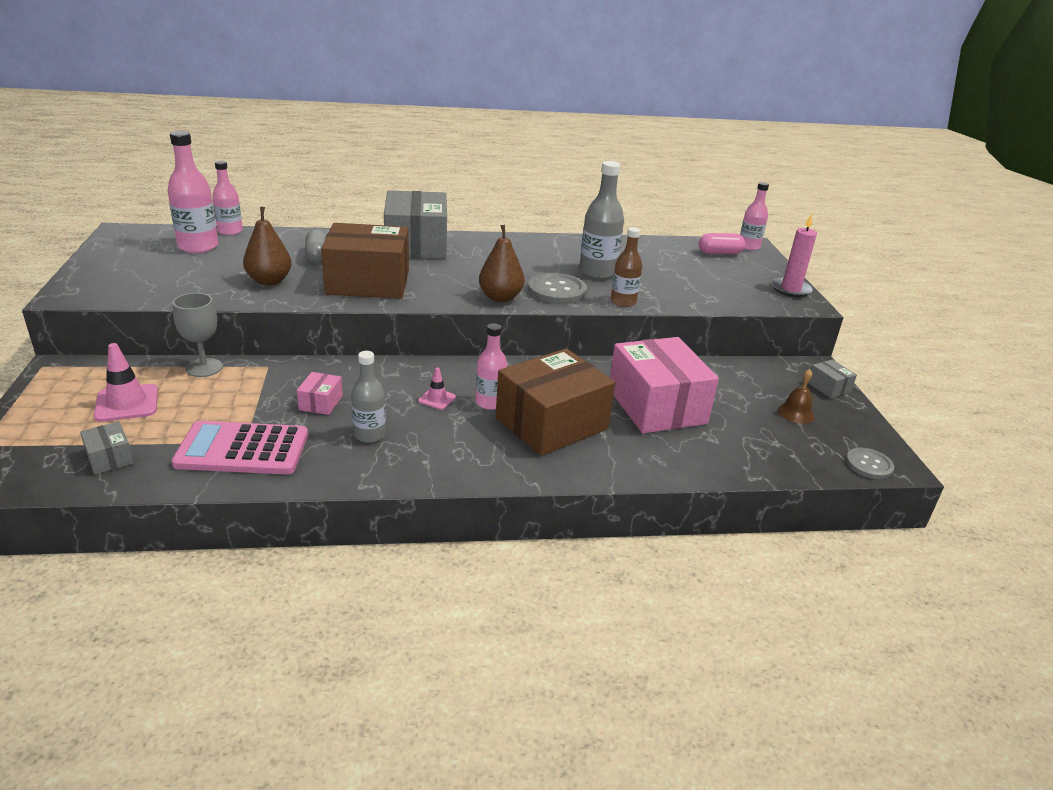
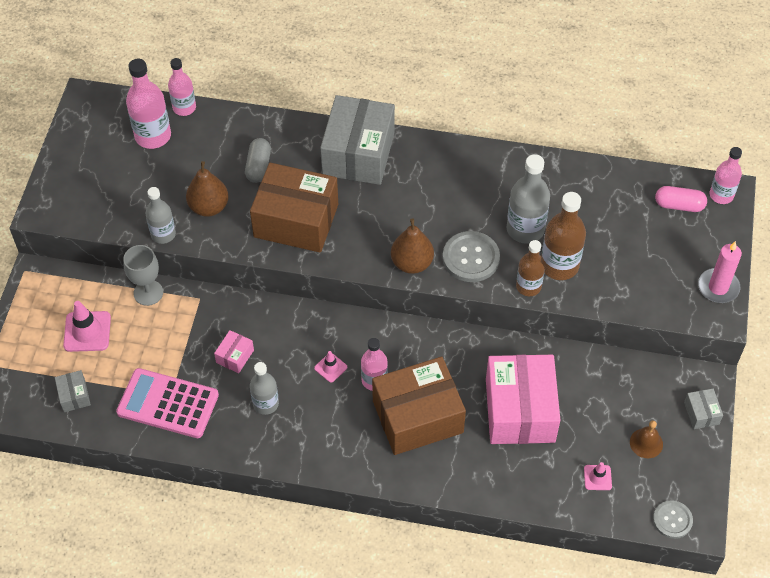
camera: 20 degrees right, 25 degrees up
(219, 300) = (163, 234): none -> grey bottle
(643, 289) = (559, 265): none -> brown bottle
(769, 444) = (597, 477): none -> pink traffic cone

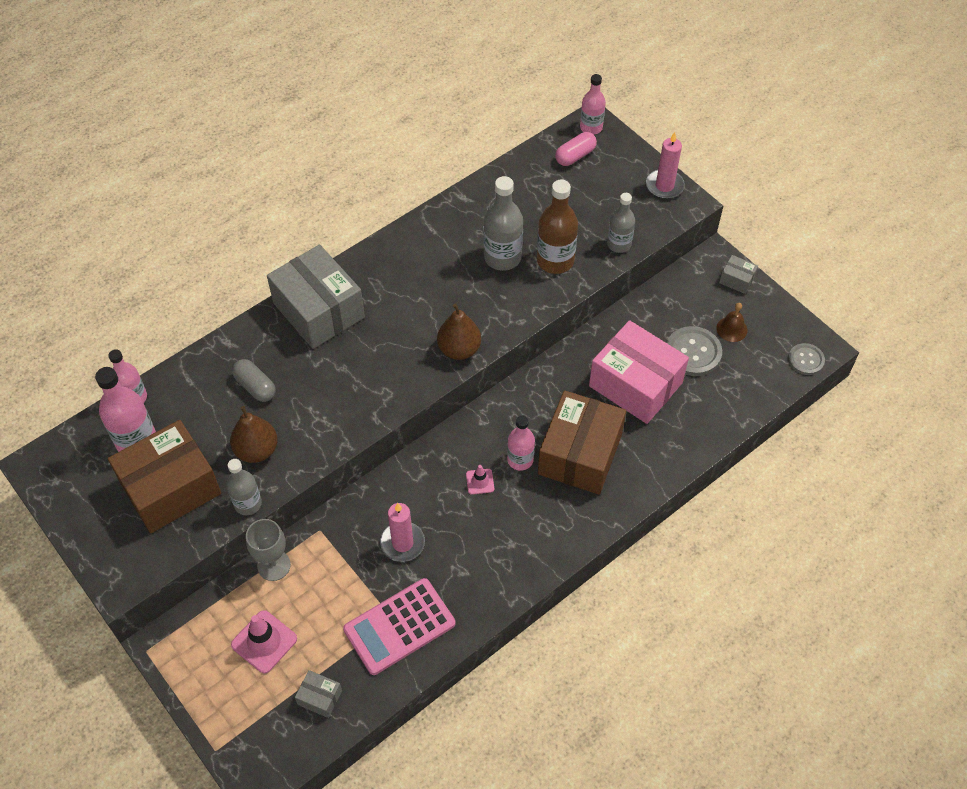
camera: 50 degrees left, 0 degrees up
(235, 356) = (402, 543): pink box -> pink candle
(266, 404) = (469, 552): grey bottle -> grey bottle (619, 244)
(296, 220) = (337, 398): brown box -> brown box (170, 488)
(471, 258) = (493, 309): grey button -> grey button (693, 352)
(528, 286) = (554, 292): brown bottle -> none
(597, 477) = (734, 378): pink traffic cone -> none

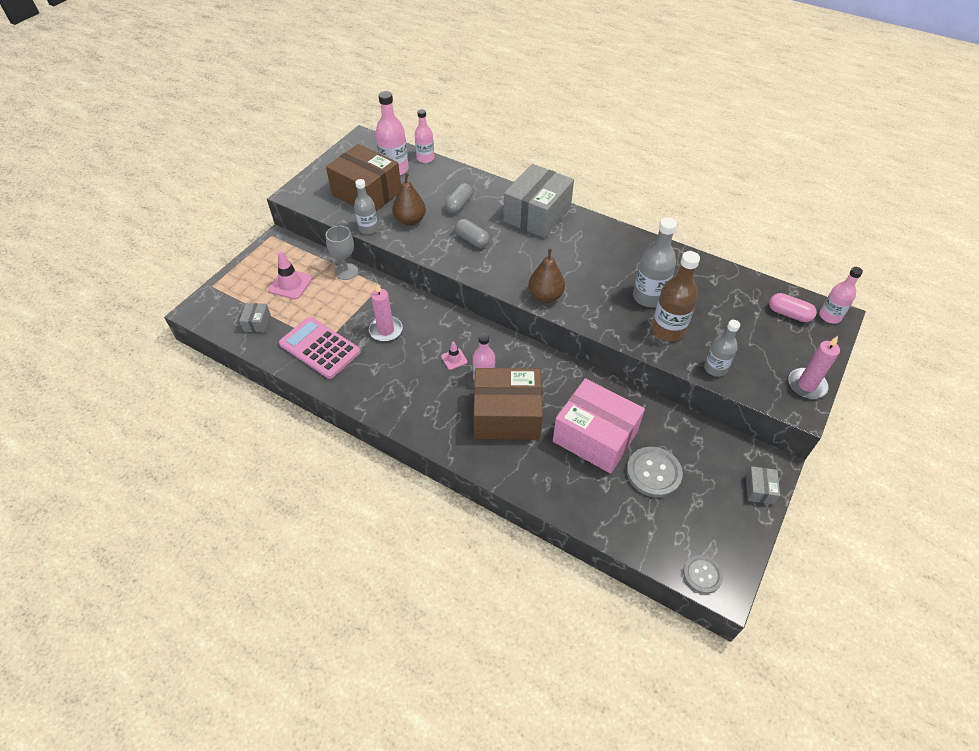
camera: 70 degrees right, 5 degrees down
(329, 392) = (472, 240): none -> grey capsule
(635, 384) = (595, 437): pink box -> pink box turned 75 degrees counterclockwise
(731, 329) = (699, 498): brown bell -> none

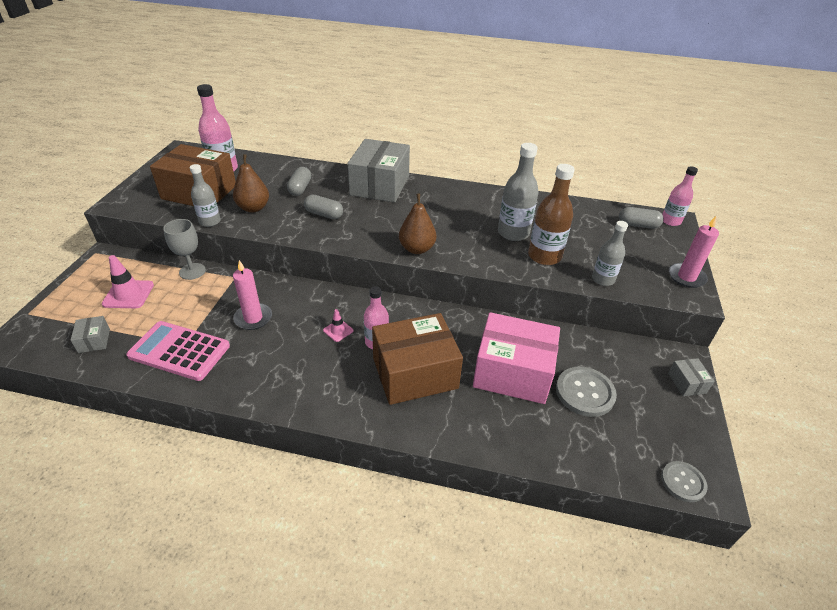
camera: 20 degrees left, 10 degrees down
(425, 158) = (252, 157): pink bottle -> none
(789, 314) = (638, 225): pink capsule -> grey capsule

